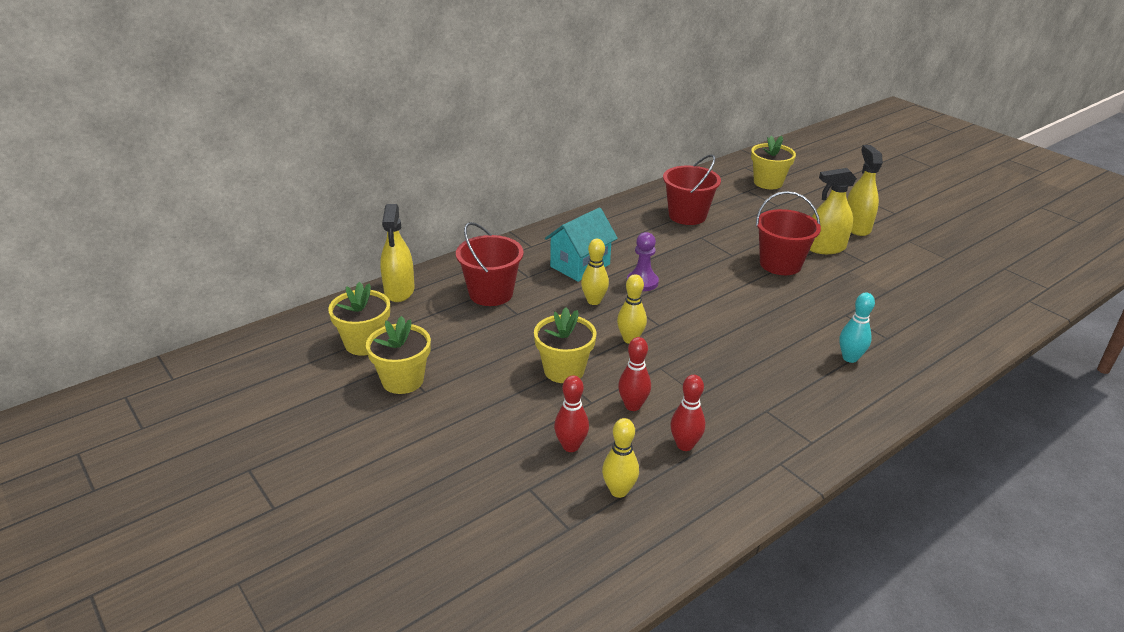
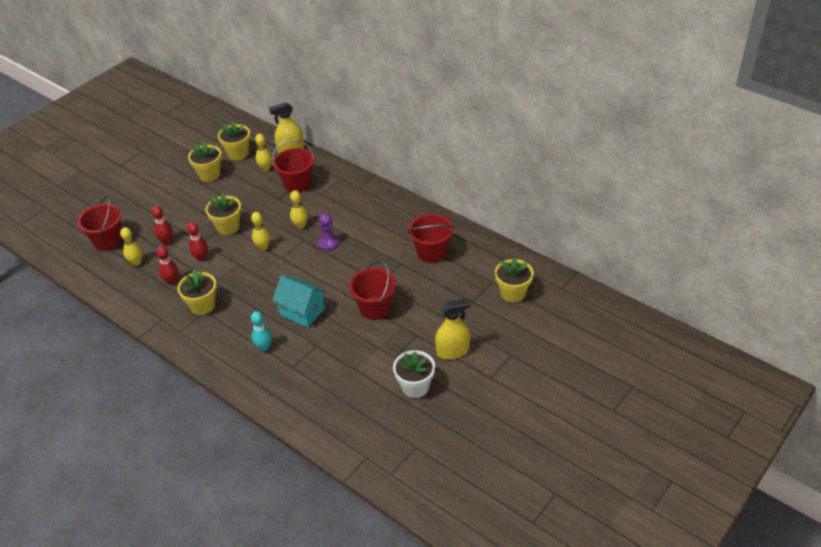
camera: 80 degrees right, 10 degrees up
(430, 319) = (266, 168): none -> yellow bowling pin
(534, 533) = (108, 241): none -> red bucket
(580, 265) = (341, 213): turquoise house -> turquoise house (302, 312)
(753, 412) = (202, 305): none -> yellow flower pot
(825, 248) = (409, 332): yellow spray bottle -> none
(913, 256) = (415, 387): none -> white flower pot

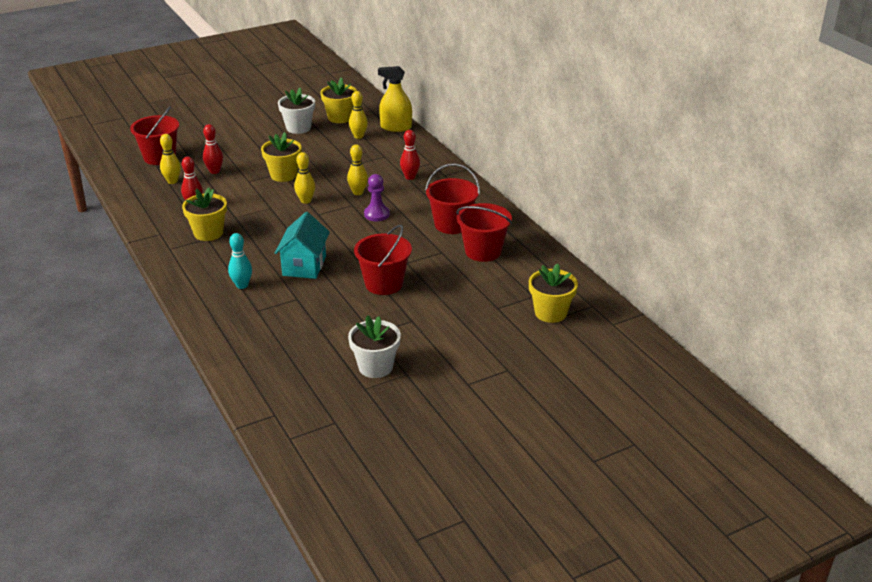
camera: 20 degrees right, 10 degrees down
(201, 258) = (237, 193): red bowling pin -> red bowling pin (410, 177)
(209, 174) = (298, 128): yellow flower pot -> white flower pot
(297, 184) = (381, 156): red bucket -> red bucket (452, 224)
(302, 312) = (304, 266): turquoise house -> turquoise house turned 45 degrees clockwise
(453, 351) = (441, 347): yellow spray bottle -> none

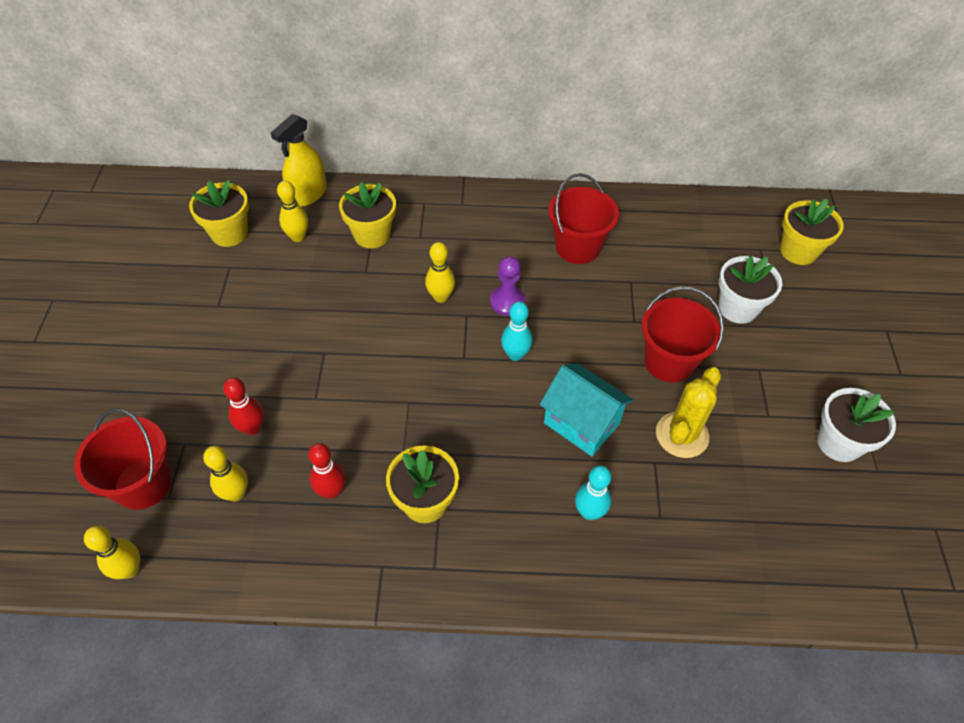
camera: 60 degrees left, 20 degrees up
(283, 175) = (332, 353): yellow flower pot -> yellow flower pot (372, 235)
(298, 128) = (215, 285): white flower pot -> white flower pot (737, 308)
(306, 201) = (420, 357): yellow bowling pin -> yellow bowling pin (130, 569)
(326, 303) = (682, 435): none -> yellow cactus
(336, 229) = (515, 354): none -> turquoise bowling pin
(410, 177) = (442, 235): red bowling pin -> none
(483, 251) = (651, 247): red bucket -> none

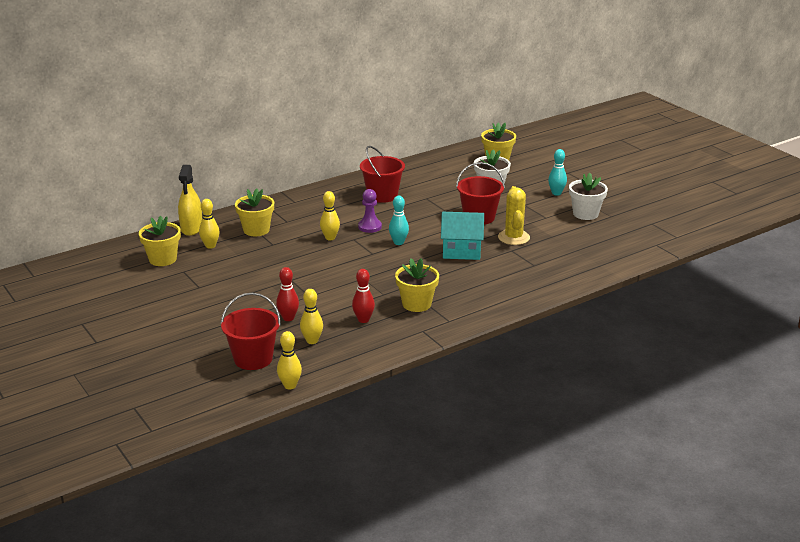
camera: 35 degrees left, 25 degrees down
(589, 512) = (500, 276): turquoise bowling pin -> turquoise bowling pin (556, 193)

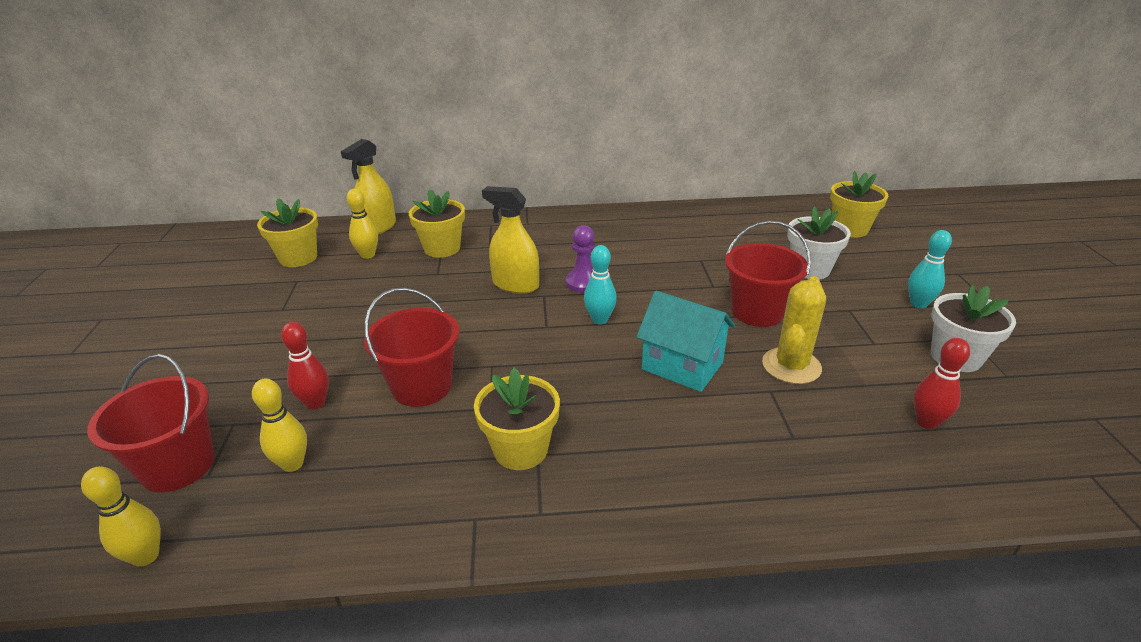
camera: 30 degrees right, 5 degrees up
(330, 238) = (515, 285): yellow bowling pin -> yellow spray bottle
(363, 320) = (409, 450): red bowling pin -> red bowling pin (926, 422)
(382, 195) = (643, 242): red bucket -> red bucket (422, 386)

